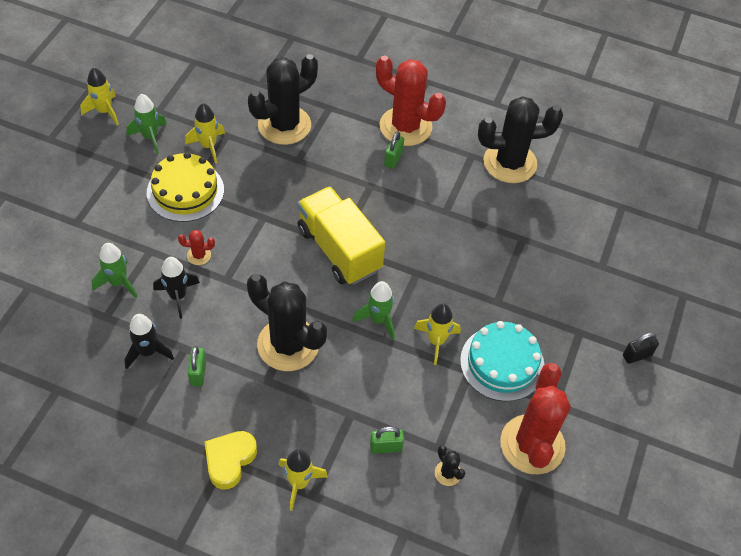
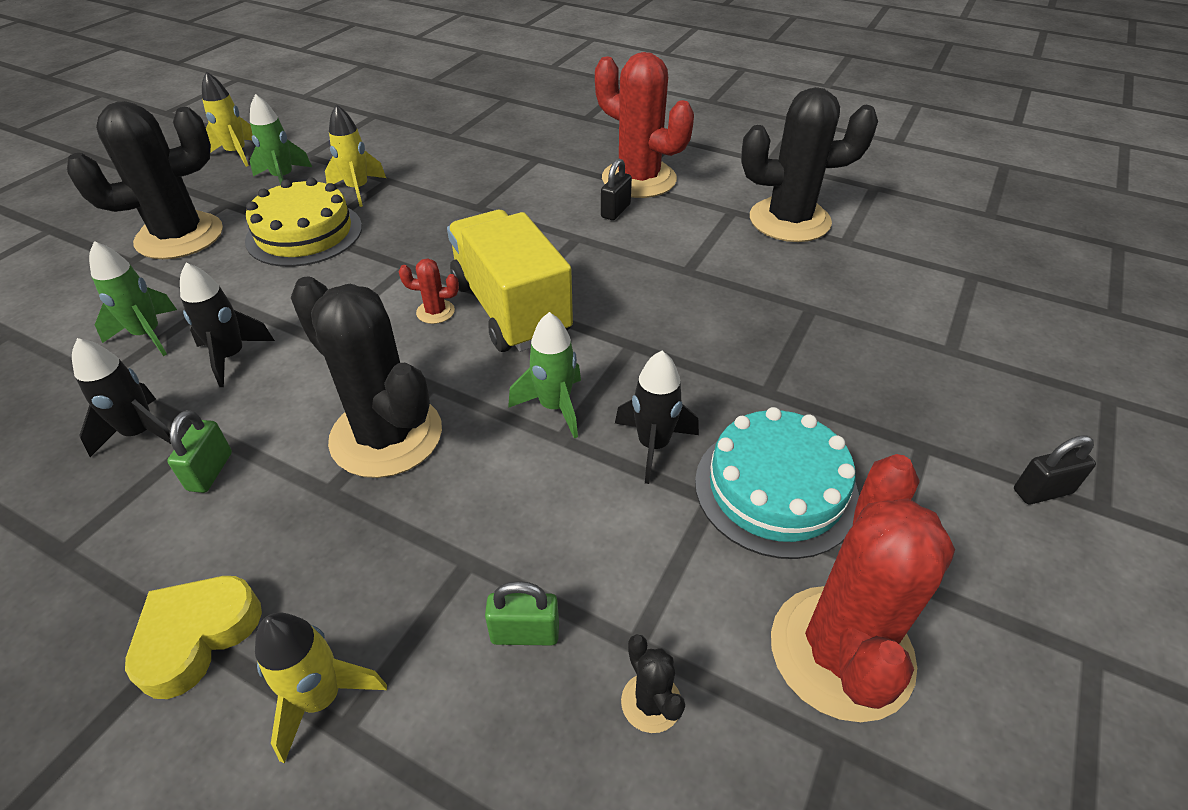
camera: 10 degrees right, 10 degrees down
(199, 255) = (289, 306): red cactus -> red cactus (435, 312)
(284, 125) = (470, 173): black cactus -> black cactus (179, 236)
(393, 159) = (615, 211): green padlock -> black padlock
(436, 341) = (653, 445): yellow rocket -> black rocket

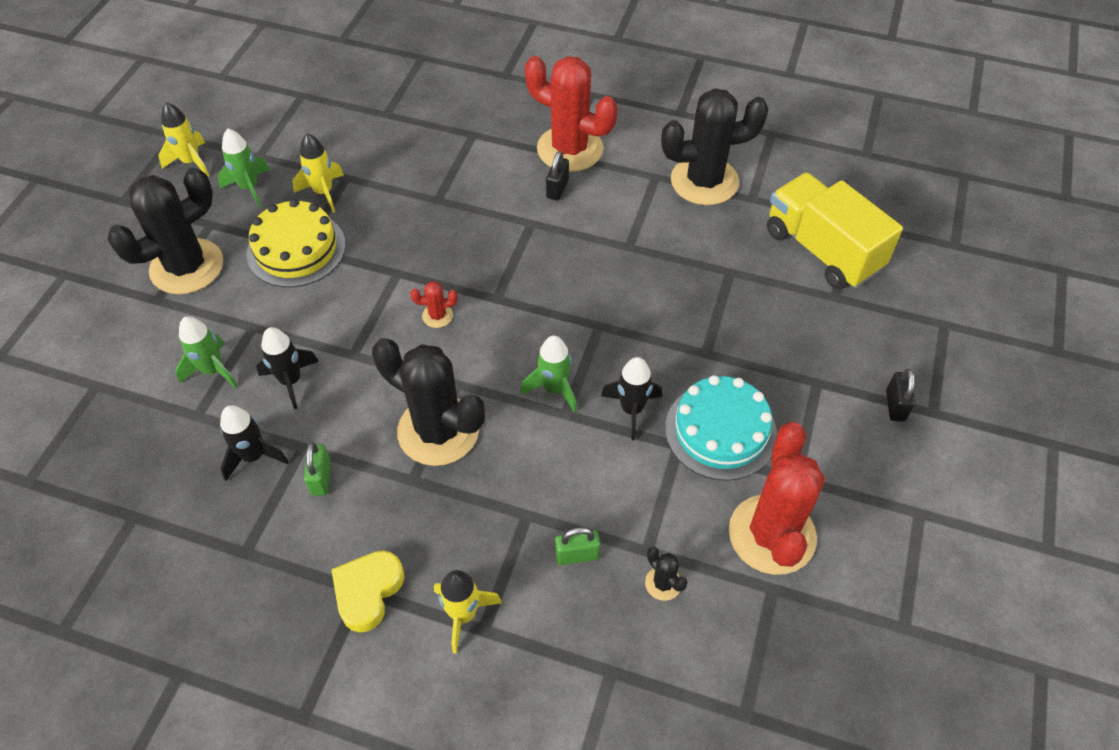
camera: 10 degrees left, 10 degrees up
(510, 309) = (496, 305): yellow truck -> yellow truck (822, 250)
(1042, 491) = (895, 405): black padlock -> black padlock turned 60 degrees counterclockwise

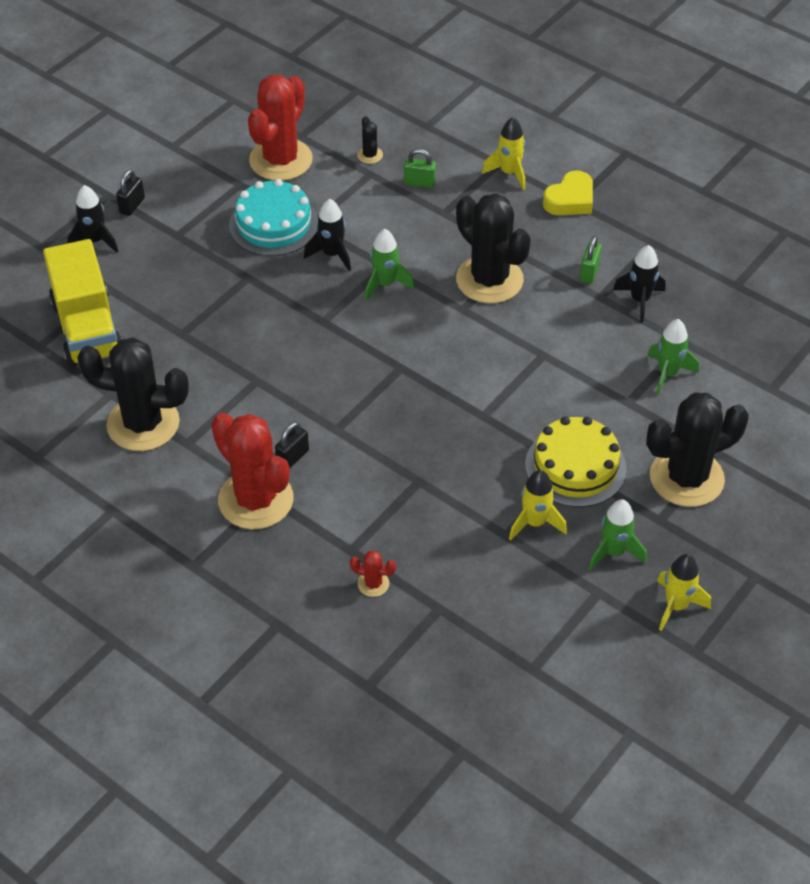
camera: 160 degrees left, 5 degrees down
(291, 381) = (601, 347): black rocket -> black rocket (95, 241)
(437, 316) = (459, 366): red cactus -> red cactus (373, 584)

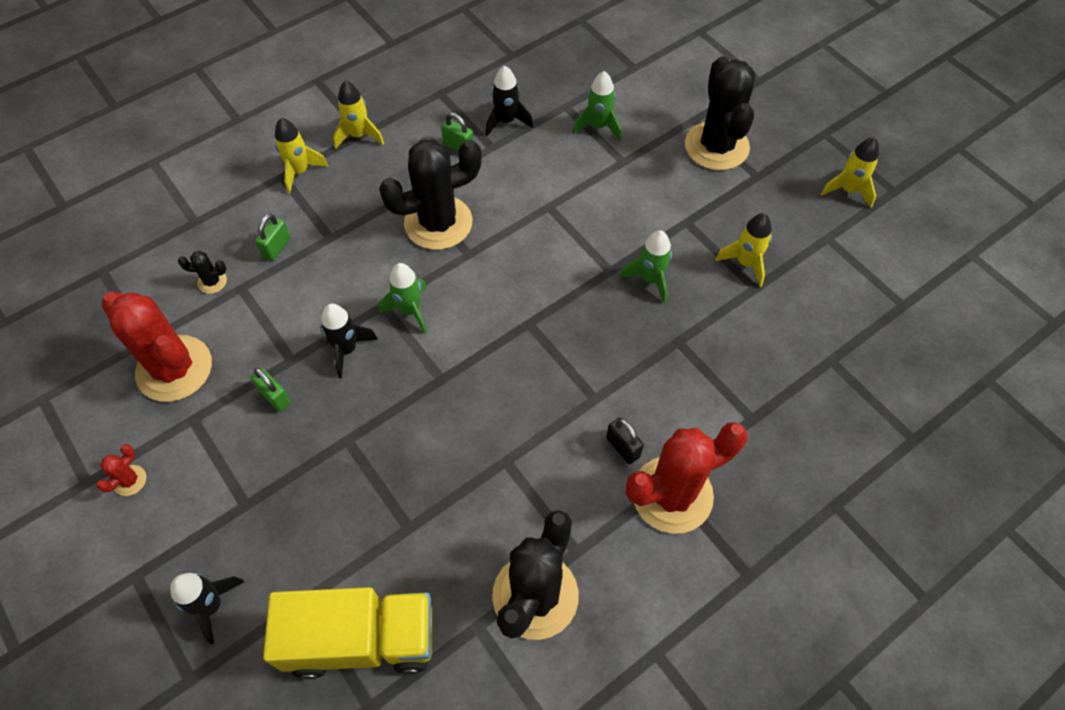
camera: 75 degrees left, 10 degrees up
(132, 205) = (169, 549): black padlock -> none
(273, 224) = (275, 397): turquoise cake -> green padlock
(373, 584) = (796, 408): red cactus -> red cactus (130, 480)
(570, 200) = (359, 135): yellow heart -> yellow rocket
(575, 466) = (687, 217): yellow cake -> none
(614, 552) = (787, 216): green rocket -> green rocket (650, 279)

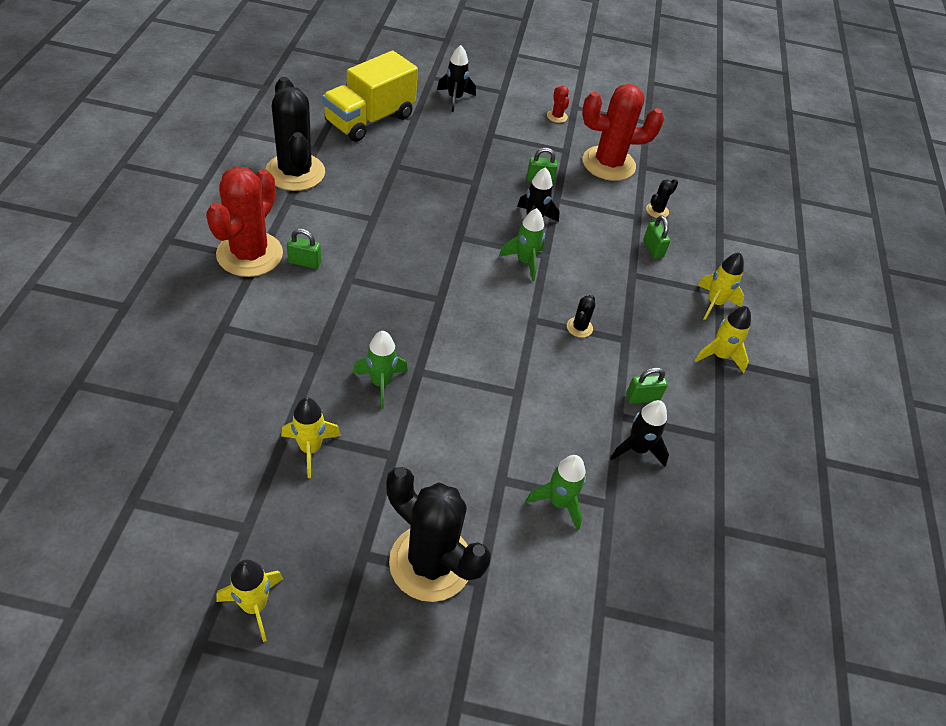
camera: 130 degrees right, 10 degrees down
(438, 223) = (579, 327): black cactus -> black cactus, size x0.41
(623, 447) = (304, 262): black padlock -> green padlock

